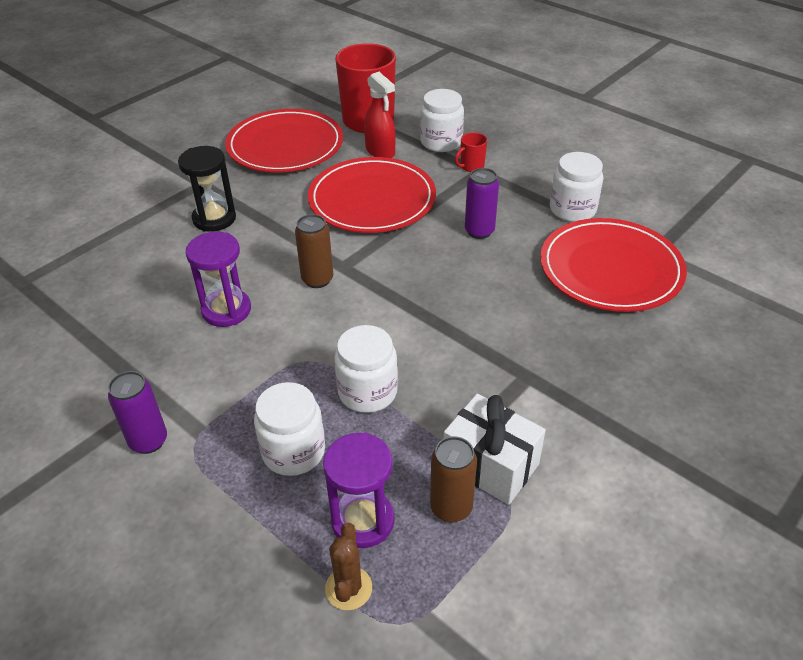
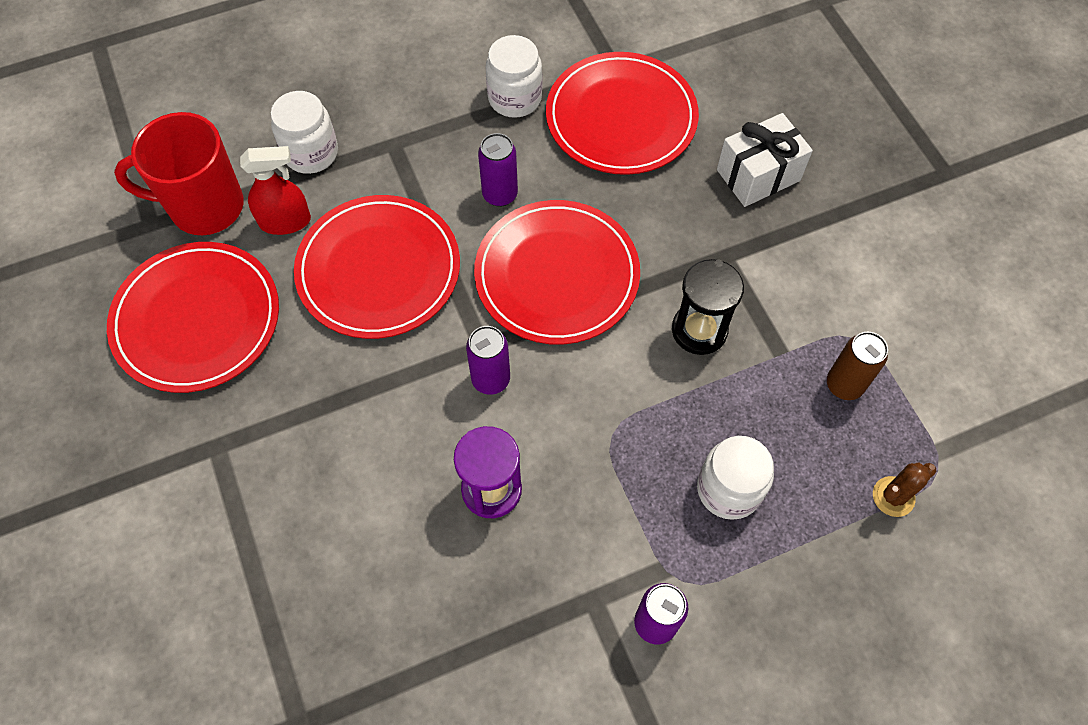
camera: 65 degrees left, 20 degrees up
(214, 219) = (307, 453): black hourglass -> black hourglass (699, 330)
(317, 279) = (491, 379): brown can -> purple can
(348, 588) = (893, 496): brown cactus -> brown cactus turned 60 degrees counterclockwise
(362, 520) = (830, 459): purple hourglass -> none
(367, 392) = (682, 396): white jar -> none
(431, 283) = (557, 275): none -> red plate
(471, 167) = (380, 147): red mug -> none
(490, 465) = (812, 334): white gift -> white gift (758, 175)

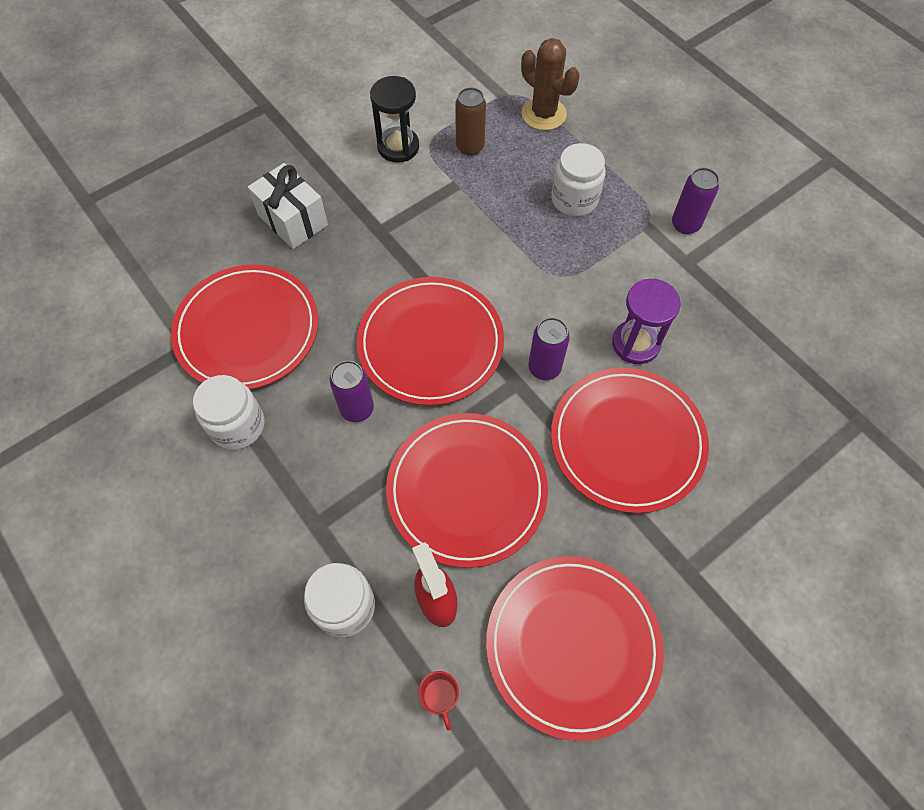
camera: 105 degrees left, 0 degrees up
(204, 207) = (440, 697): red mug -> red mug, size x0.42
(374, 437) = (627, 441): none -> red plate
(699, 330) = (452, 236): black hourglass -> black hourglass (398, 147)
(893, 496) = (543, 114): brown cactus -> brown cactus, size x1.57

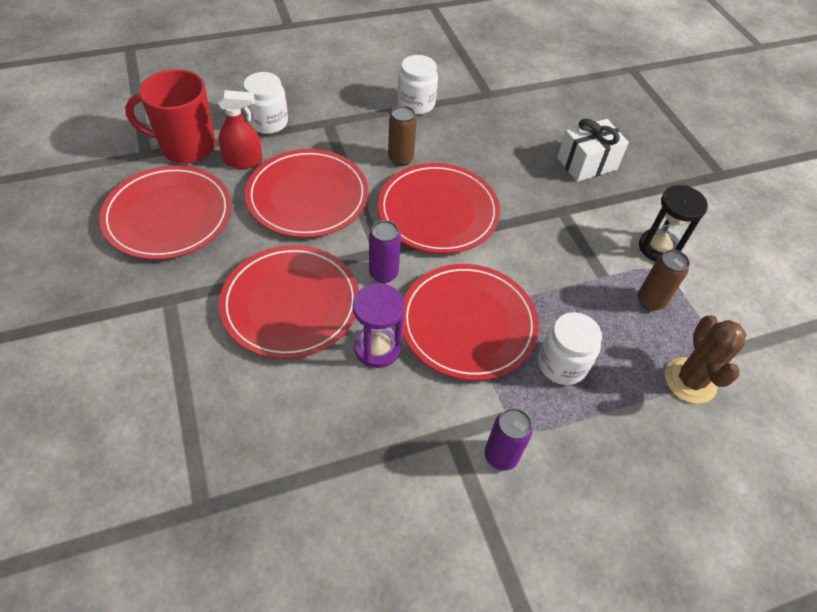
camera: 105 degrees right, 10 degrees down
(247, 330) = (490, 121): red plate -> red plate (468, 323)
(357, 409) = (400, 159): purple can -> brown can
(440, 697) = (186, 147): red mug -> red mug, size x2.36
(543, 114) = (690, 380): brown cactus -> brown cactus turned 60 degrees counterclockwise

